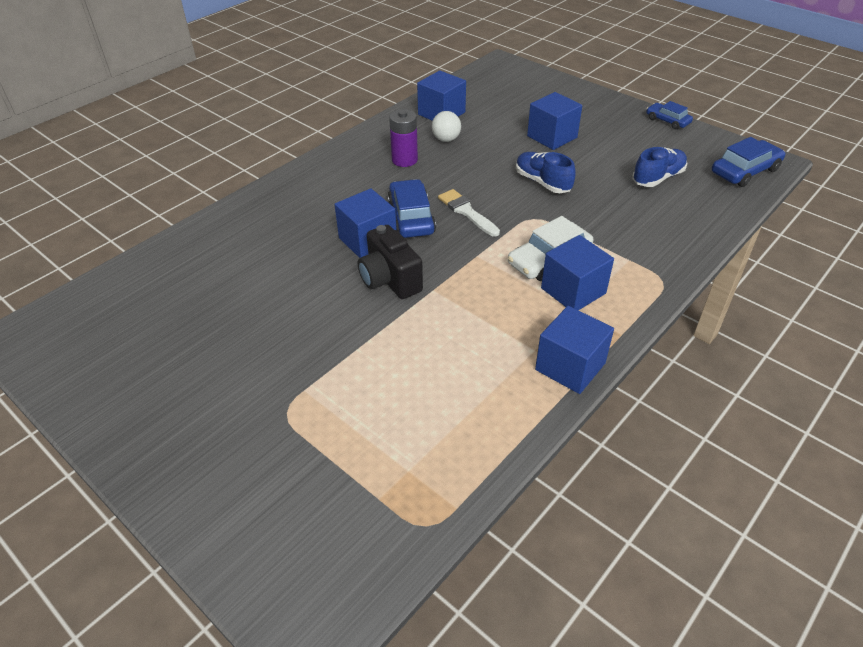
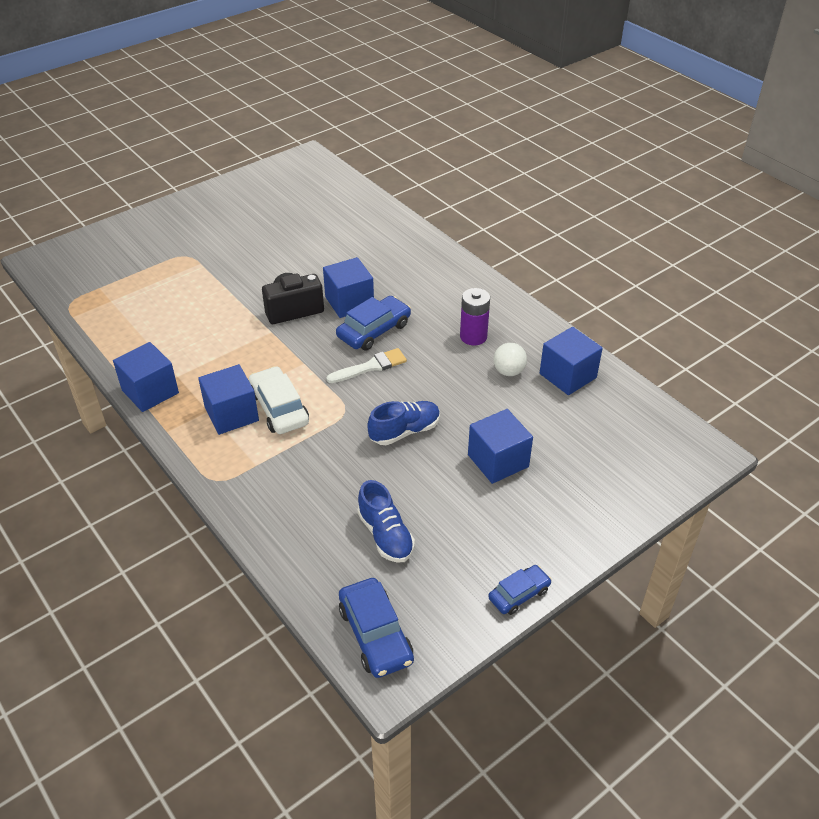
camera: 100 degrees right, 0 degrees up
(411, 217) = (374, 330): blue car -> blue car turned 45 degrees counterclockwise

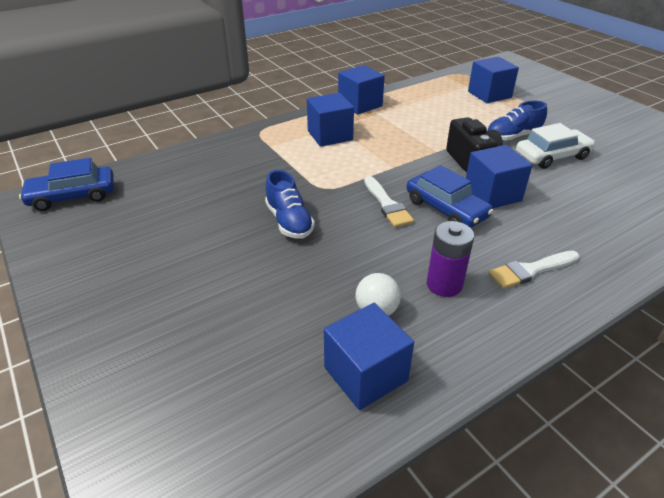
camera: 95 degrees right, 5 degrees down
(279, 408) = (333, 155): white car -> white car (552, 156)
(385, 535) = (166, 204): blue shoe -> blue shoe (513, 137)
(449, 293) = (530, 270): none -> white brush
(498, 461) = (227, 284): blue cube -> blue cube (489, 94)
(519, 594) = (51, 279): blue car -> none

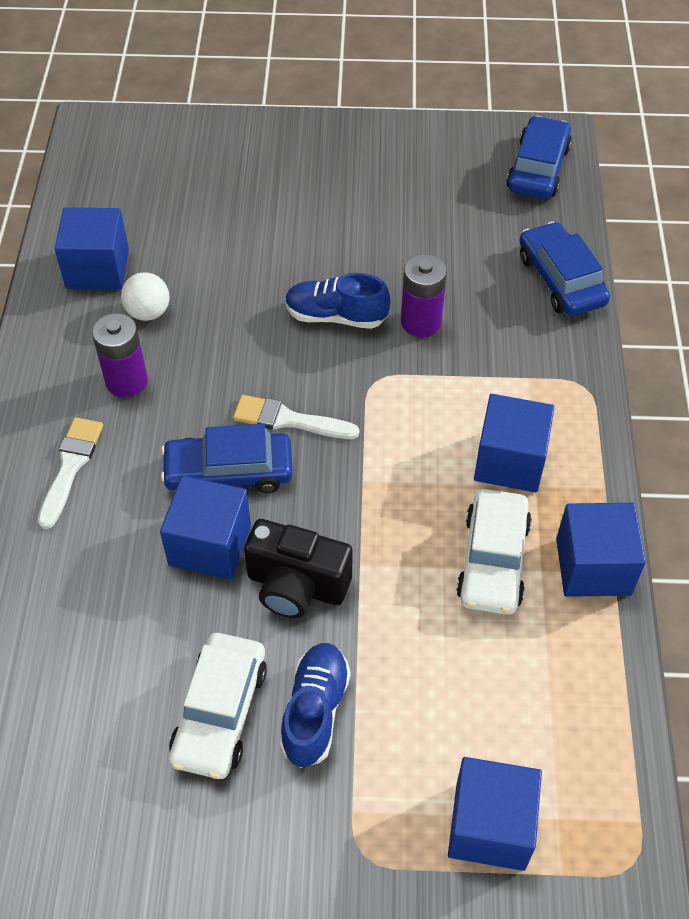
camera: 125 degrees right, 15 degrees up
(183, 158) = (561, 280): none -> blue car
(262, 189) = (421, 322): none -> purple battery
(388, 124) = (493, 560): none -> white car

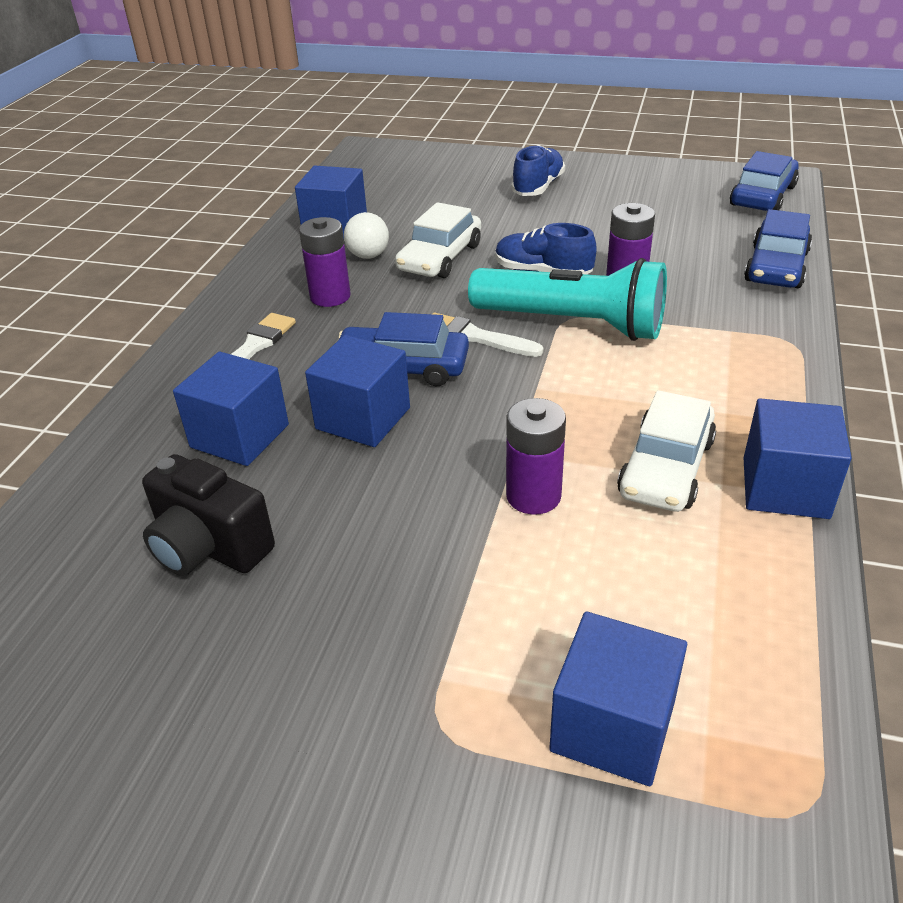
camera: 15 degrees right, 15 degrees down
(220, 712) = (320, 558): white car -> white car (440, 257)
(296, 586) = (441, 461): black camera -> black camera (209, 547)
(315, 711) = (427, 573): blue shoe -> blue shoe (538, 187)
(379, 388) = (572, 323): none -> turquoise flashlight
(386, 612) = (533, 496): none -> purple battery
(510, 461) = (700, 390): blue cube -> blue cube (240, 436)
(561, 280) = (776, 266): blue car -> blue car turned 150 degrees counterclockwise

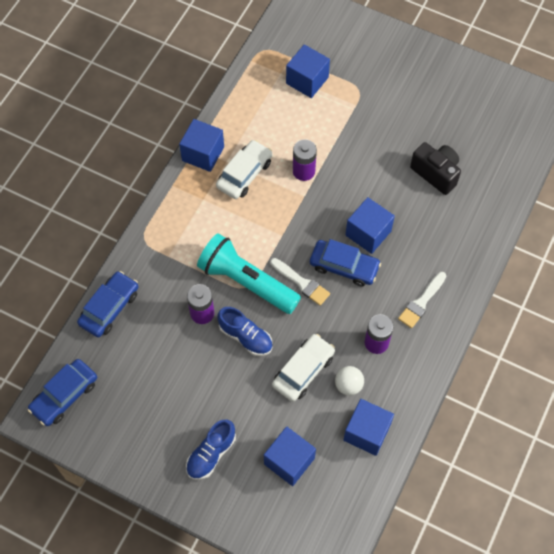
camera: 170 degrees left, 25 degrees up
(240, 436) = (426, 234): blue cube -> blue cube (289, 461)

